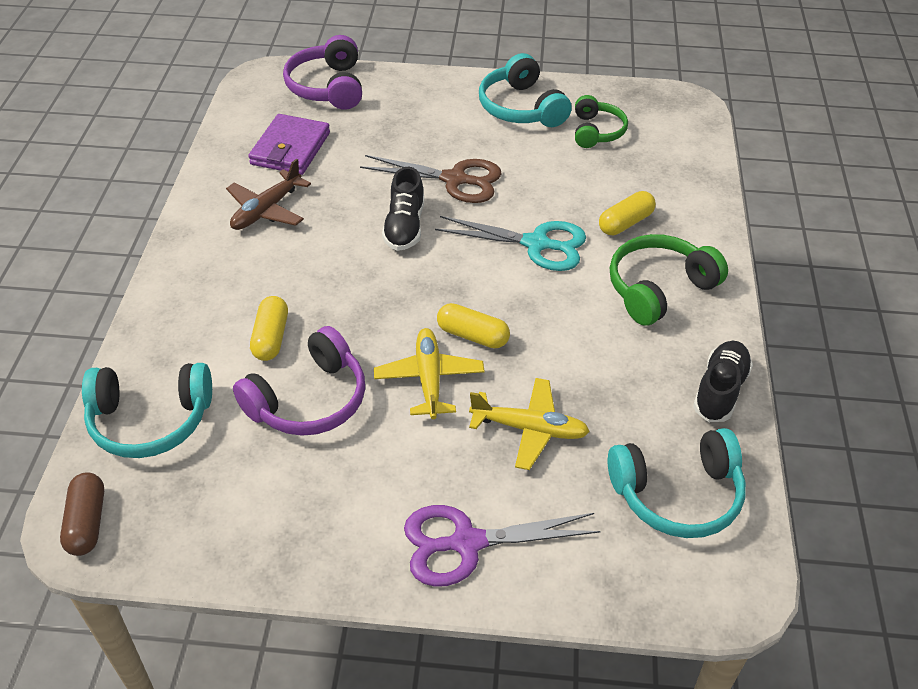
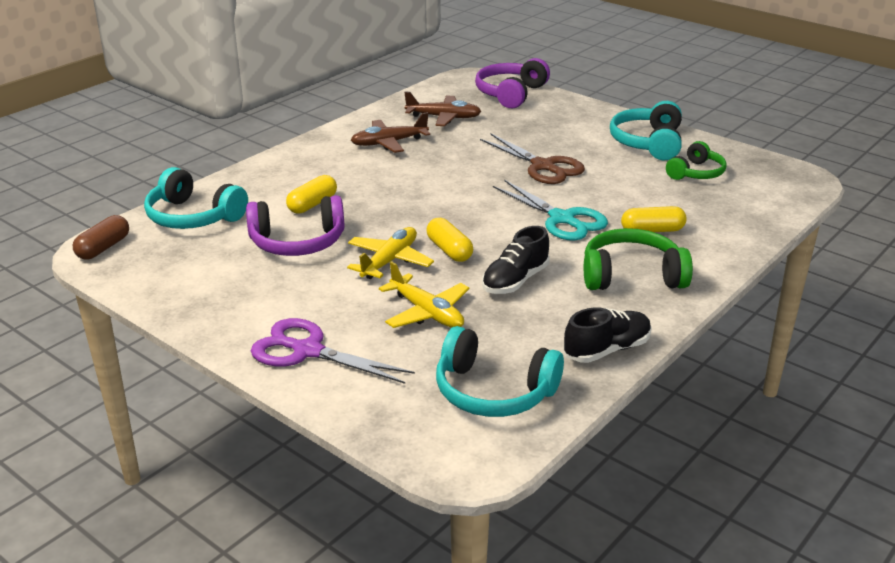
camera: 35 degrees right, 15 degrees down
(290, 149) = (444, 117): purple wallet -> brown plane
(404, 227) = (473, 179): black shoe -> black shoe (515, 281)

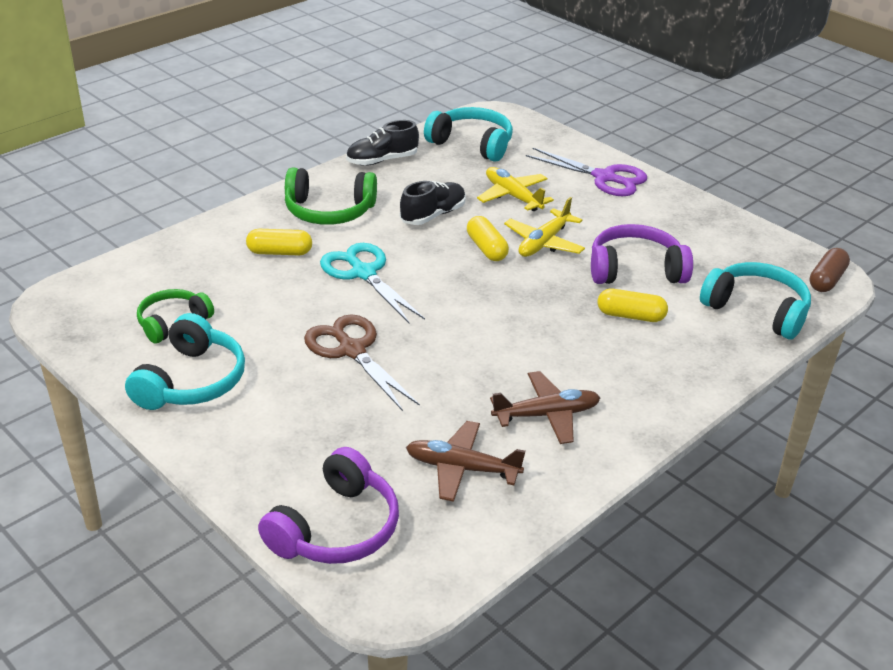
camera: 175 degrees left, 5 degrees up
(312, 204) = (630, 316): yellow capsule -> yellow capsule turned 60 degrees clockwise

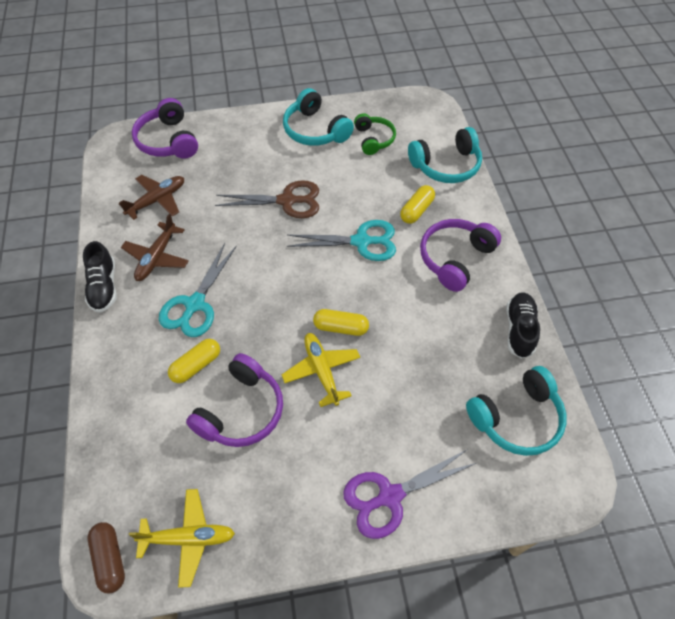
camera: 125 degrees right, 20 degrees up
(329, 211) = (455, 258): green headphones -> purple headphones
(433, 215) = (409, 319): black shoe -> black shoe (104, 287)
(513, 196) = (404, 393): yellow plane -> yellow plane (188, 538)
(571, 351) = (194, 305): none -> turquoise scissors
(756, 310) = (129, 459): turquoise headphones -> turquoise headphones (446, 165)

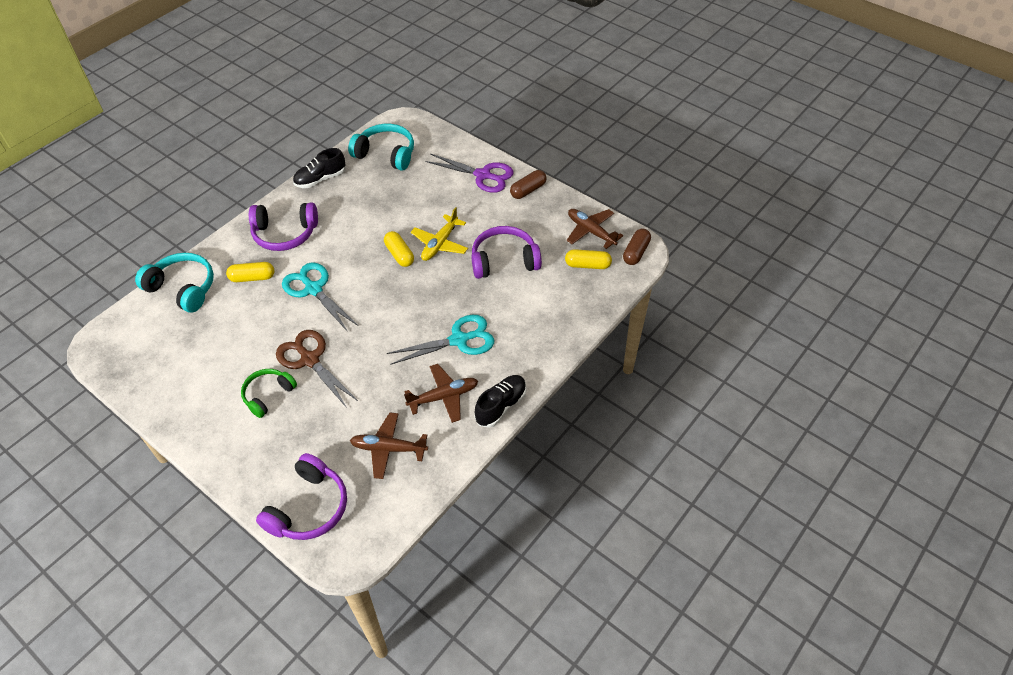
camera: 130 degrees left, 5 degrees down
(188, 538) = (591, 231): yellow plane -> brown plane
(196, 365) = (500, 303): yellow capsule -> yellow capsule (587, 265)
(315, 130) = (201, 401): turquoise headphones -> none
(318, 527) = (528, 190): none -> brown capsule
(374, 139) = (183, 352): green headphones -> green headphones (268, 395)

